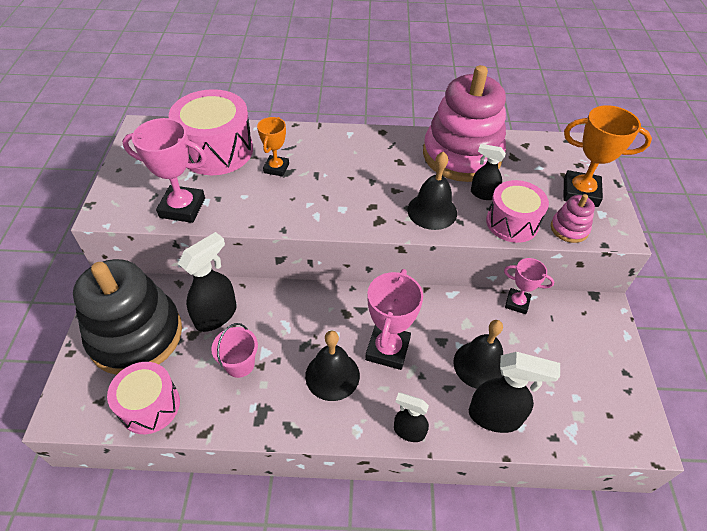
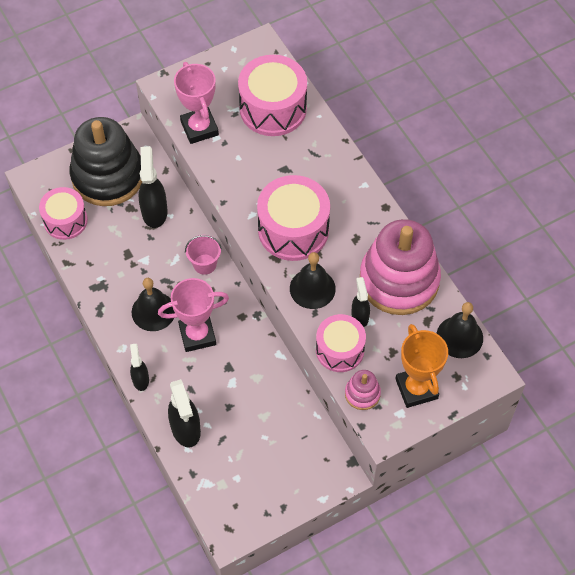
camera: 60 degrees right, 10 degrees up
(216, 315) = (154, 211): black spray bottle -> black spray bottle turned 105 degrees counterclockwise
(240, 364) = (126, 251): pink bucket -> pink bucket (204, 264)
(276, 168) = (283, 159): orange trophy -> none
(358, 195) = (293, 230): none -> pink drum
(480, 365) = (223, 402): black bell -> black bell (459, 337)
(517, 303) = (302, 405): pink trophy -> none

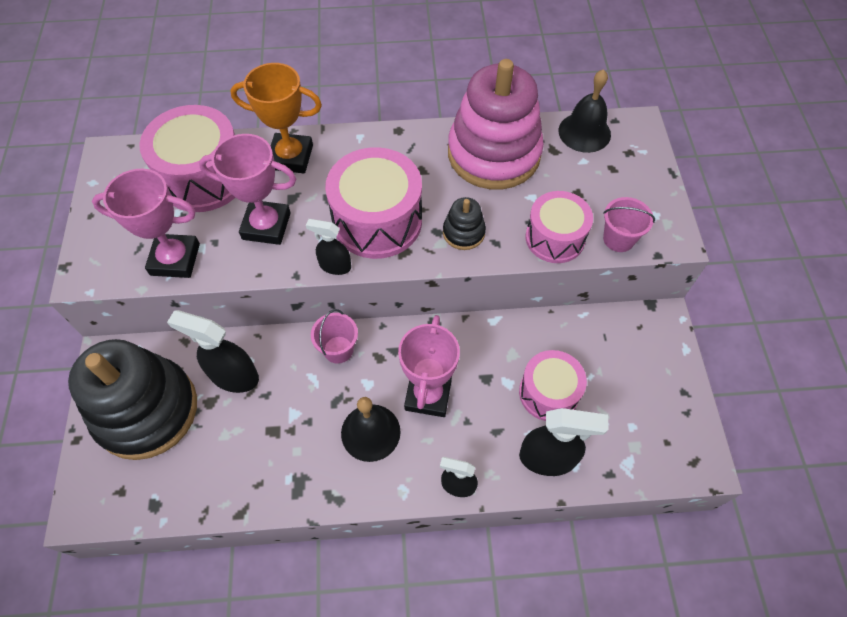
camera: 65 degrees left, 0 degrees up
(65, 220) = (176, 490): pink drum -> pink drum (548, 393)
(252, 166) = (266, 226): none -> pink trophy
(312, 288) = (463, 232): black bell -> black stacking toy
(360, 316) = (520, 203): black spray bottle -> black spray bottle (334, 266)
(362, 394) = (618, 239): pink stacking toy -> pink bucket
(416, 389) = (630, 190): orange trophy -> orange trophy (291, 157)

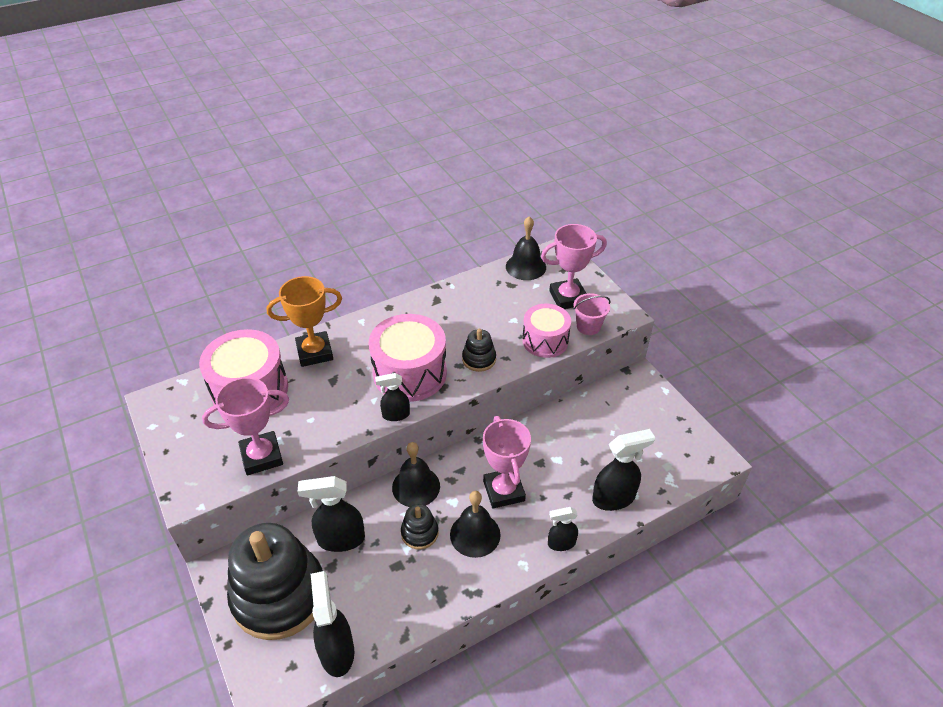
camera: 25 degrees left, 15 degrees down
(168, 497) = (337, 651): none -> black spray bottle
(266, 226) = (324, 406): pink trophy -> pink trophy (568, 298)
(314, 404) = (419, 533): none -> black stacking toy
(338, 349) = (416, 486): pink bucket -> black bell
(493, 154) = (470, 300): pink stacking toy -> none
(548, 393) = (589, 455): pink drum -> none

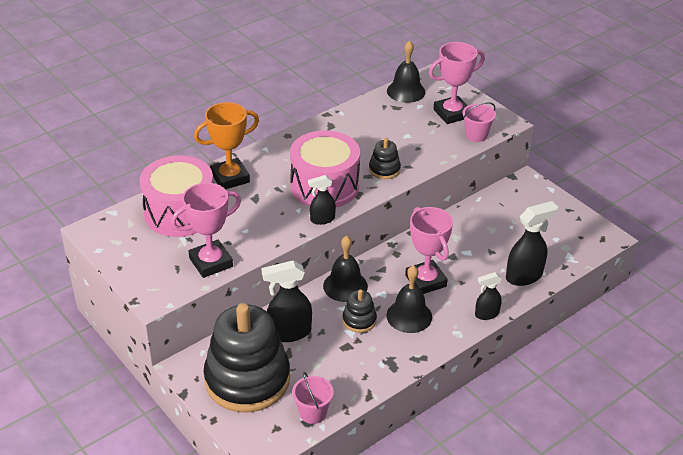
camera: 10 degrees left, 5 degrees down
(337, 651) = (313, 413): black spray bottle -> pink bucket
(545, 341) = (440, 150): pink drum -> none

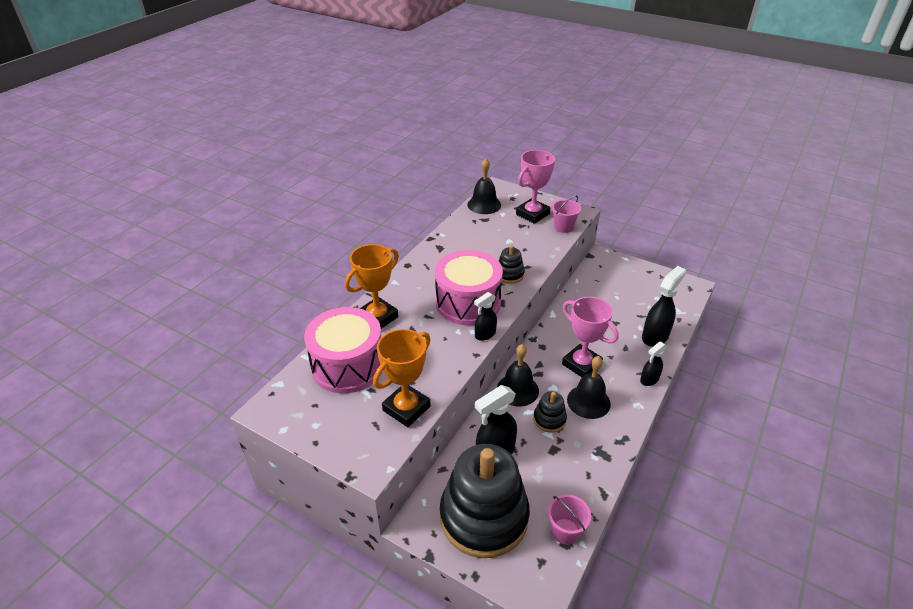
camera: 20 degrees left, 0 degrees up
(211, 262) = (406, 408): pink trophy -> orange trophy

